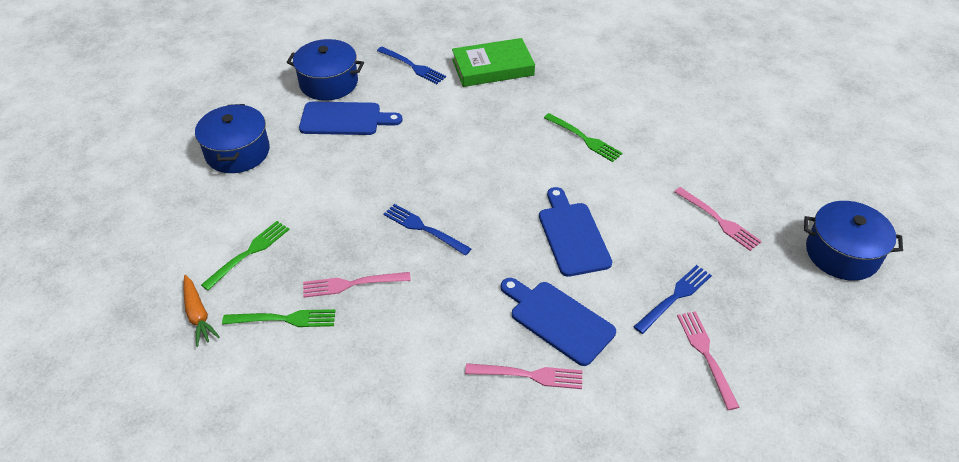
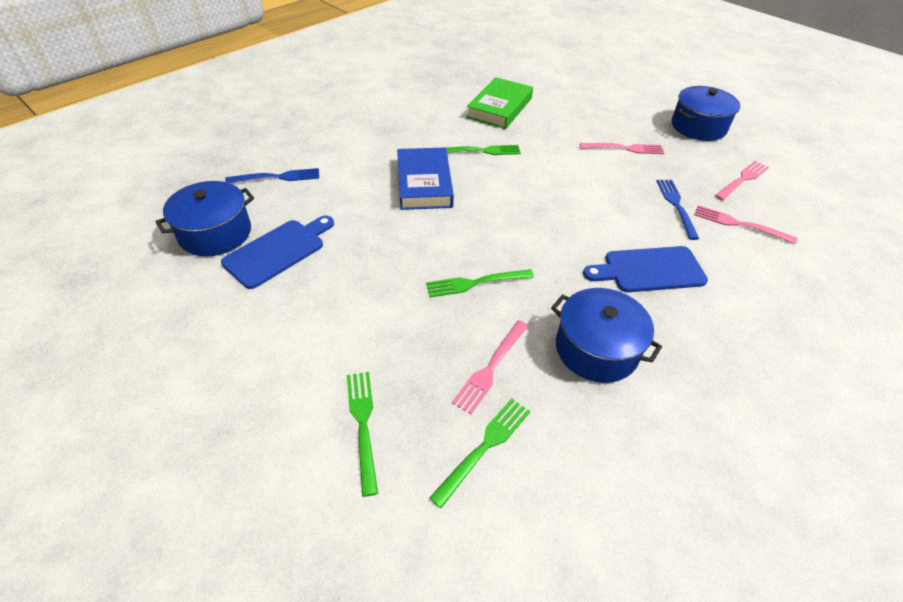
camera: 50 degrees left, 0 degrees up
(198, 315) = (402, 525): orange carrot -> none
(237, 152) = (207, 350): blue pot -> blue pot (596, 349)
(424, 229) = (475, 283): blue fork -> green fork
(492, 67) = (345, 143): green book -> green book (499, 108)
(499, 135) = (424, 183): none -> blue book
(528, 375) = (692, 318): pink fork -> pink fork (742, 179)
(572, 235) = (571, 213): blue cutting board -> none

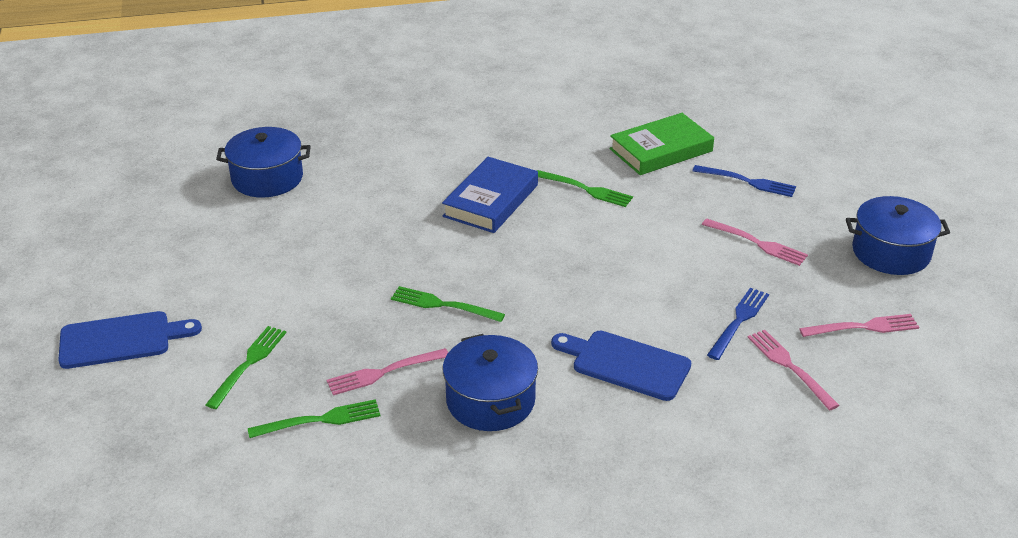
camera: 35 degrees right, 10 degrees down
(277, 177) = (361, 147): blue fork -> blue fork (747, 182)
(278, 251) = (303, 212): blue cutting board -> blue cutting board (121, 340)

